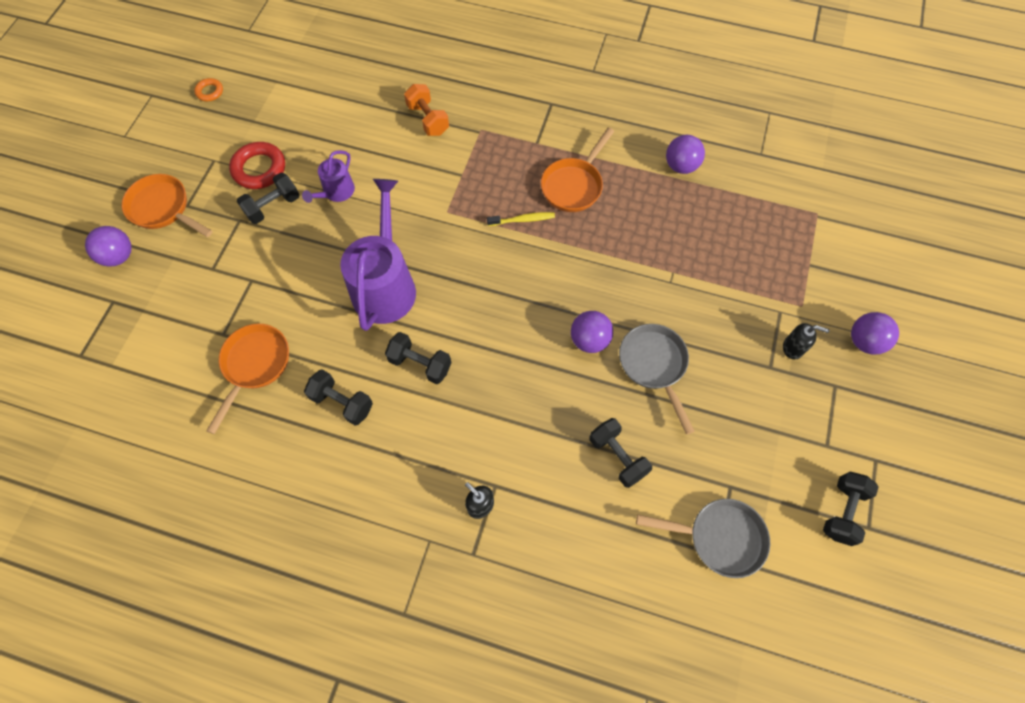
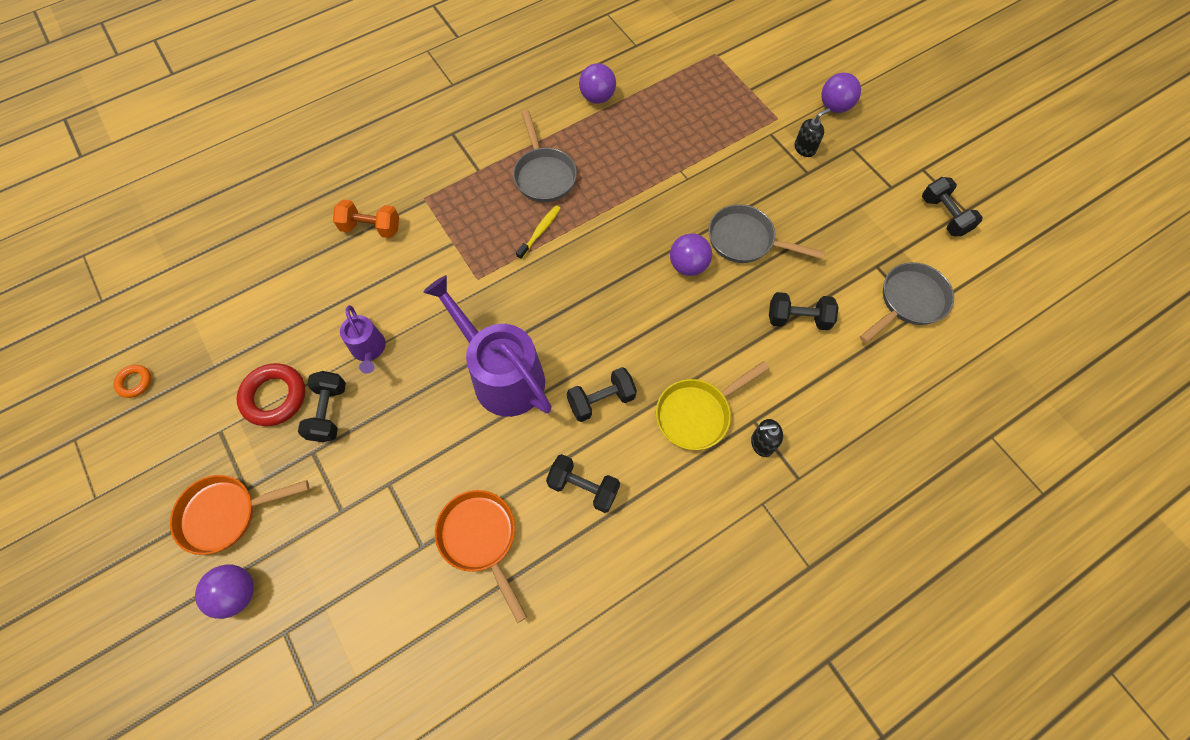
camera: 50 degrees left, 0 degrees up
(342, 402) = (583, 487): black dumbbell -> black dumbbell turned 45 degrees clockwise
(465, 439) = (697, 414): none -> yellow pan
(574, 185) = (544, 175): orange pan -> grey pan

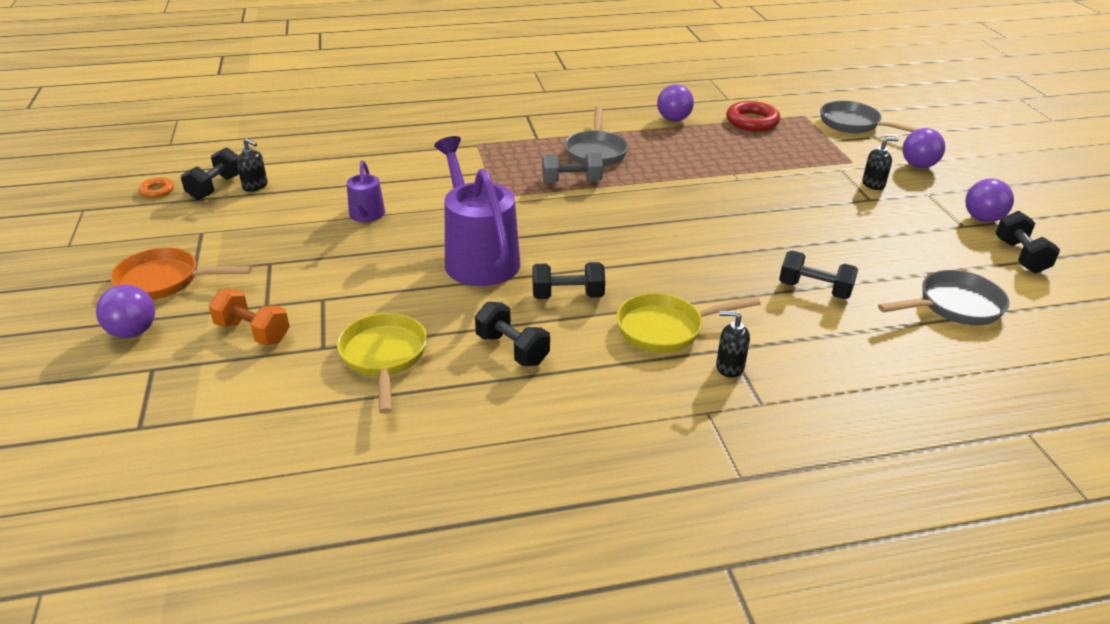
camera: 20 degrees right, 30 degrees down
(234, 341) = (255, 186): none -> black soap dispenser
(274, 397) = (263, 224): red ring -> red ring (752, 121)
(329, 412) = (302, 243): black dumbbell -> black dumbbell (216, 187)
(371, 228) = (419, 150): orange dumbbell -> orange dumbbell (253, 332)
(480, 539) = (384, 357): orange pan -> yellow pan
(540, 232) = (571, 182): yellow toothbrush -> grey dumbbell
(688, 265) = (709, 231): purple ball -> purple ball (982, 219)
(746, 240) = (780, 227): grey pan -> grey pan (853, 124)

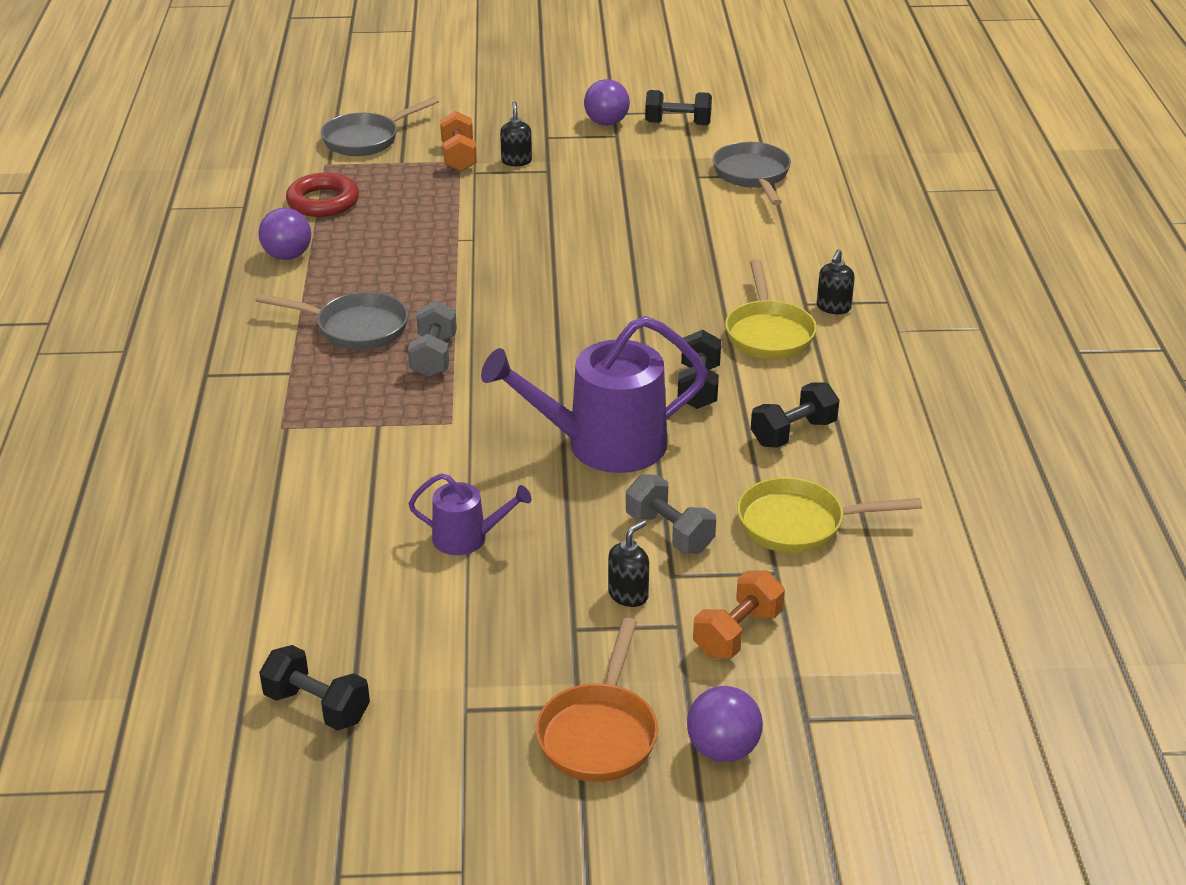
camera: 80 degrees left, 0 degrees up
(157, 190) = (300, 782): orange ring -> none
(255, 186) = (331, 659): black soap dispenser -> black soap dispenser (628, 595)
(372, 294) = (669, 532): none -> grey dumbbell
(814, 290) = (714, 238): black dumbbell -> none
(858, 160) = (458, 157): none -> orange dumbbell
(918, 165) = (484, 127): purple ball -> none

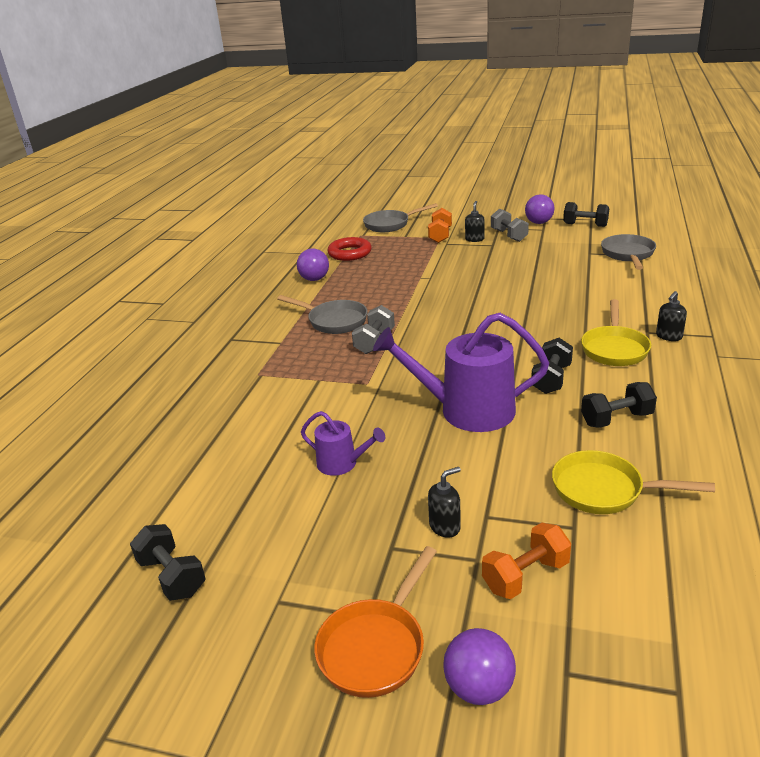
camera: 20 degrees right, 5 degrees down
(669, 532) = (495, 481): grey dumbbell -> grey dumbbell (509, 235)

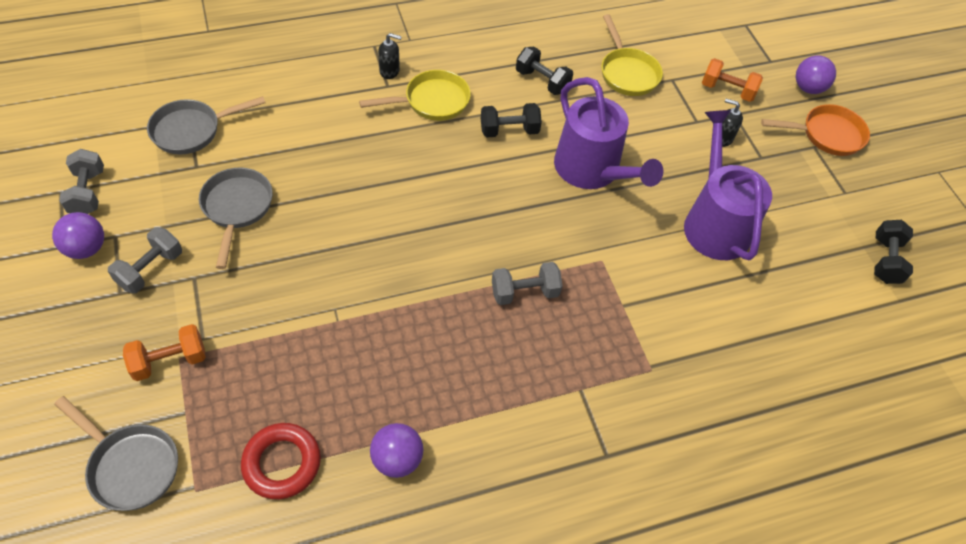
camera: 130 degrees left, 25 degrees up
(334, 321) = (502, 360): grey pan -> grey pan (237, 208)
(341, 463) = (714, 223): purple watering can -> purple watering can, size x1.96
(474, 239) = (175, 308): black soap dispenser -> none
(585, 225) = (88, 193): black dumbbell -> grey dumbbell

